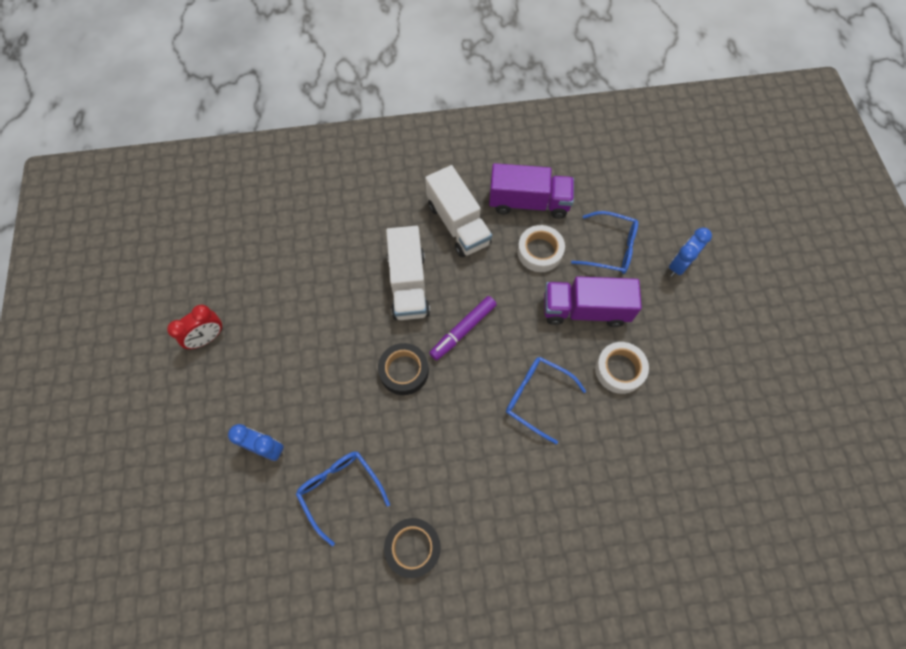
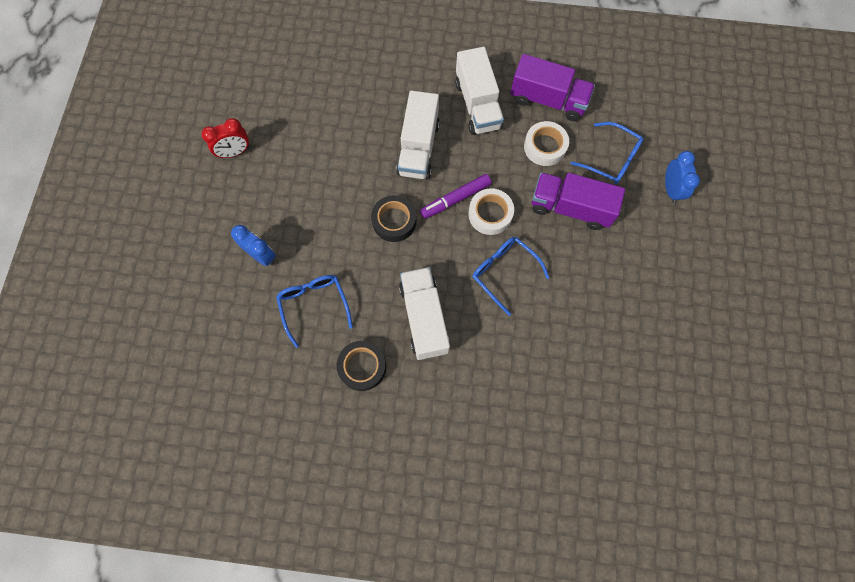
camera: 15 degrees right, 5 degrees up
(466, 472) = (424, 318): none -> white truck
(619, 370) = (585, 267): white tape -> white tape (490, 214)
(679, 265) = (671, 189): blue clock -> blue clock turned 120 degrees clockwise

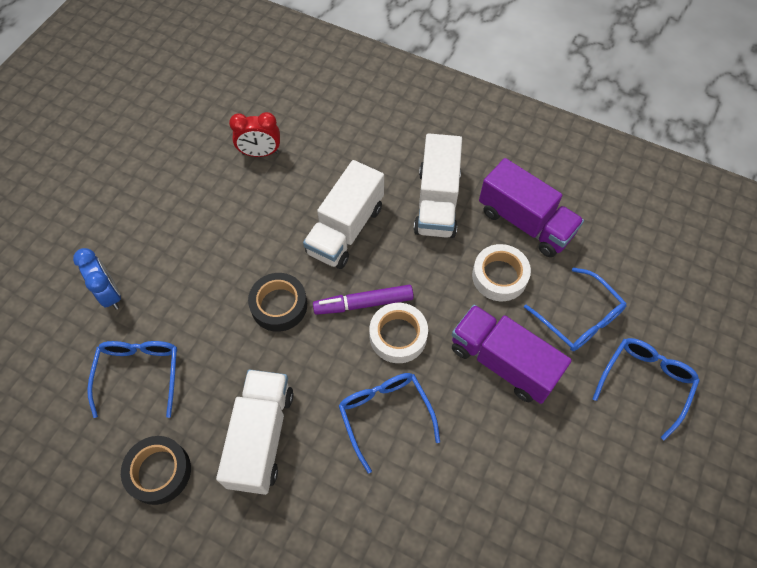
camera: 20 degrees right, 10 degrees down
(235, 152) = (139, 170): red clock -> red clock (260, 153)
(671, 189) = (645, 382): blue clock -> blue glasses

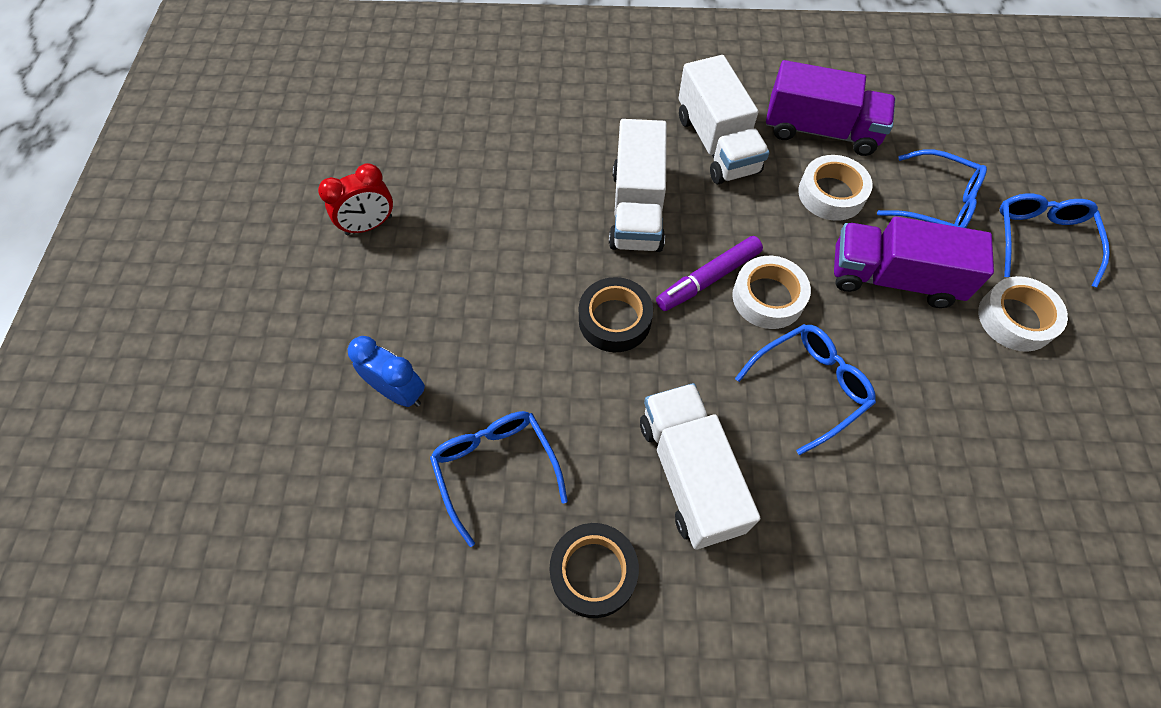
camera: 25 degrees left, 0 degrees up
(260, 153) = (485, 164): red clock -> red clock (369, 225)
(385, 415) = (810, 386): blue glasses -> blue glasses turned 105 degrees clockwise
(578, 435) = (1015, 319): none -> white tape

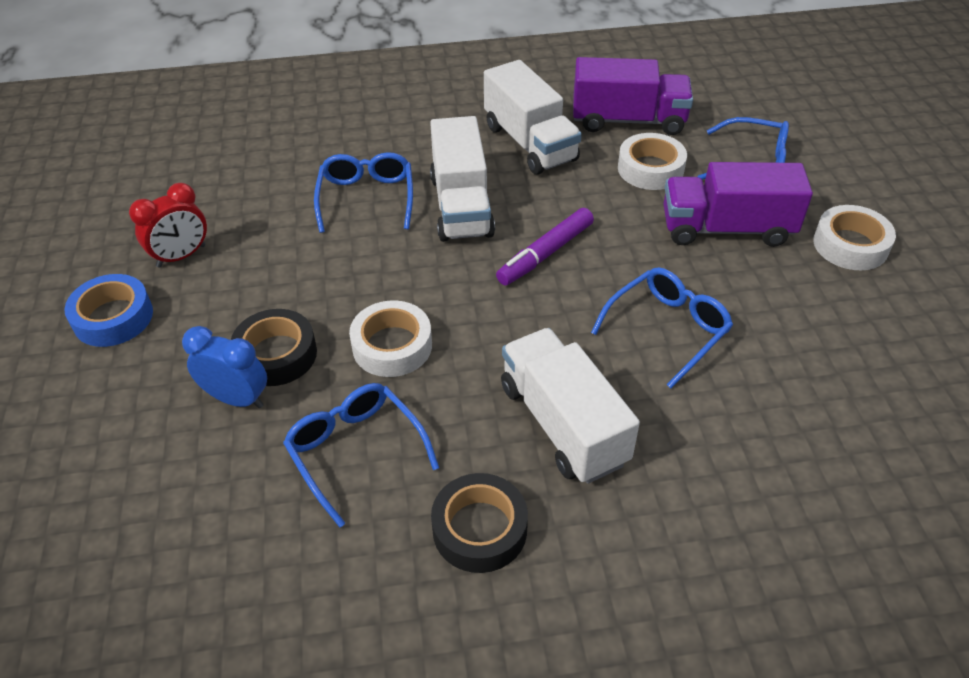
camera: 10 degrees left, 15 degrees down
(301, 284) = (113, 317): none -> blue tape
(614, 320) = (457, 301): black tape -> black tape (276, 354)
(768, 297) = (608, 261): white tape -> white tape (392, 346)
(1040, 240) = (856, 179): blue glasses -> blue glasses (366, 198)

